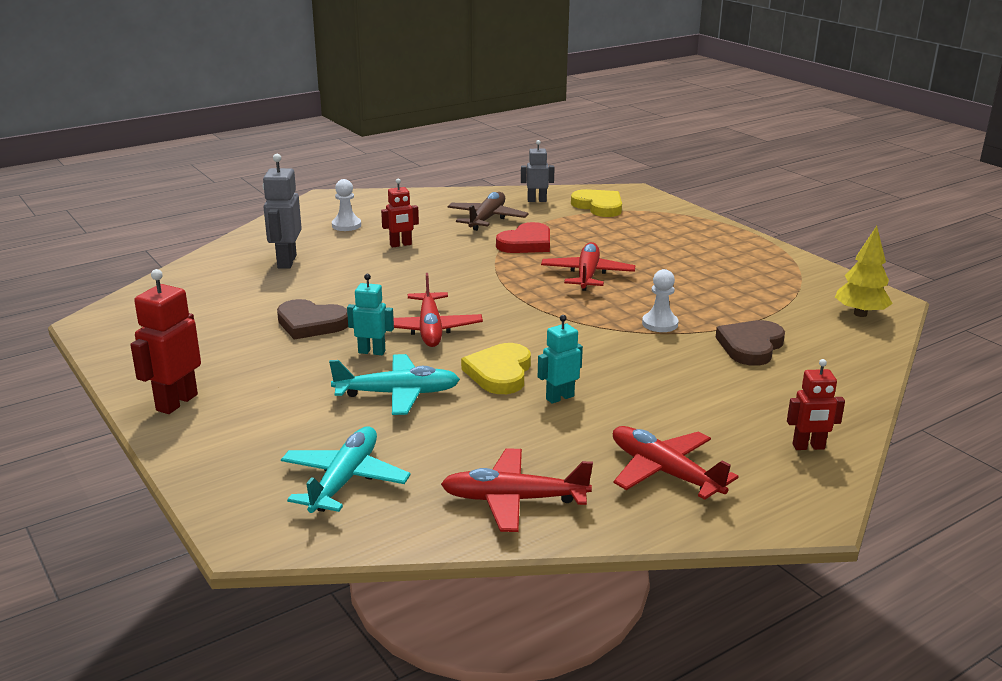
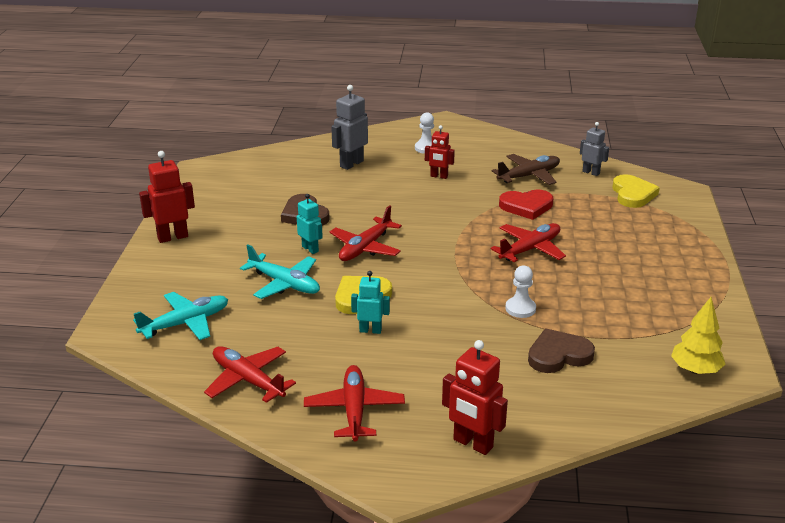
camera: 40 degrees right, 5 degrees up
(808, 447) = (472, 444): red robot -> red robot, size x1.55

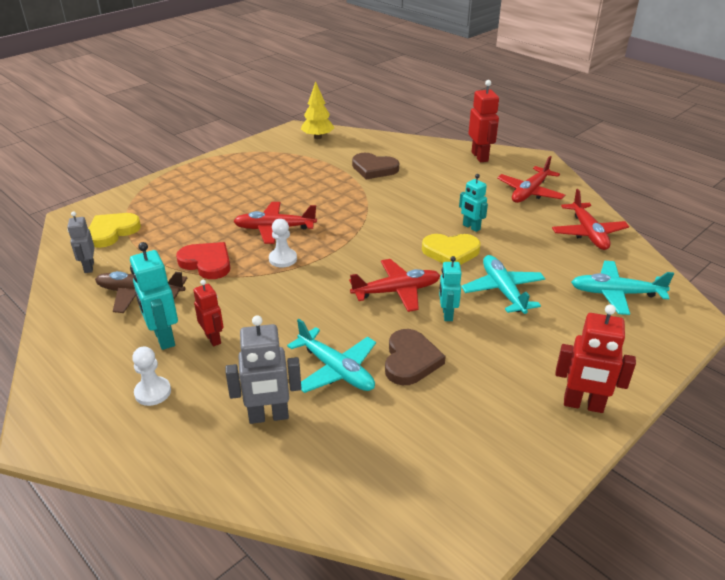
camera: 140 degrees left, 5 degrees up
(344, 193) = (336, 370): none -> turquoise plane
(467, 165) = (163, 338): none -> turquoise robot
(520, 309) = (353, 197): white pawn -> white pawn (283, 259)

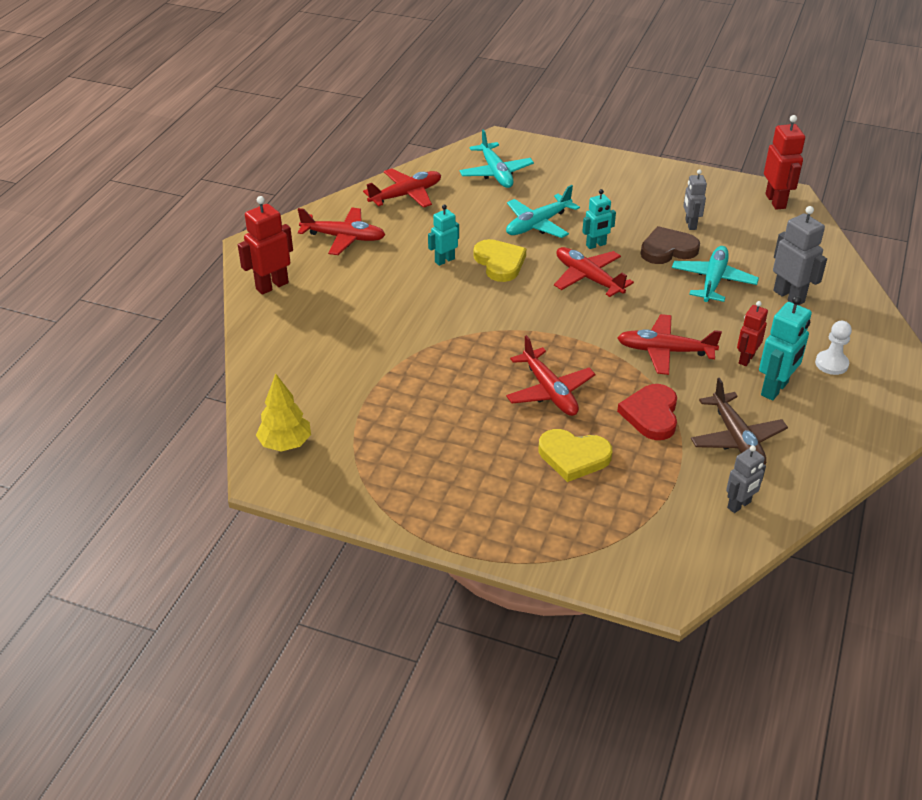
camera: 115 degrees left, 5 degrees up
(112, 232) = (665, 528): yellow heart -> yellow heart (573, 457)
(266, 296) = (665, 351): none -> red plane
(283, 259) = (599, 363): white pawn -> none
(374, 169) = (355, 360): brown heart -> none
(448, 399) = (690, 224): none -> grey robot
(471, 227) = (444, 260): turquoise robot -> turquoise robot turned 150 degrees counterclockwise
(583, 405) = (641, 173): red robot -> red robot (776, 201)

